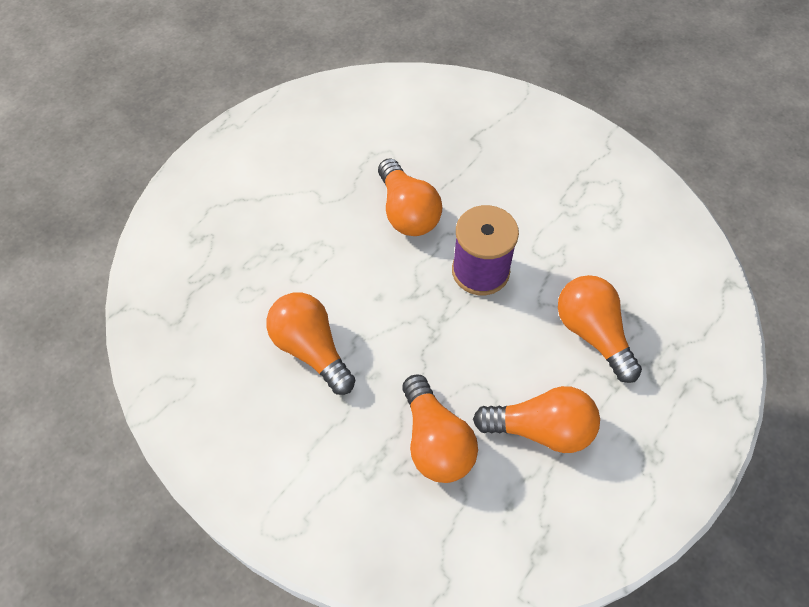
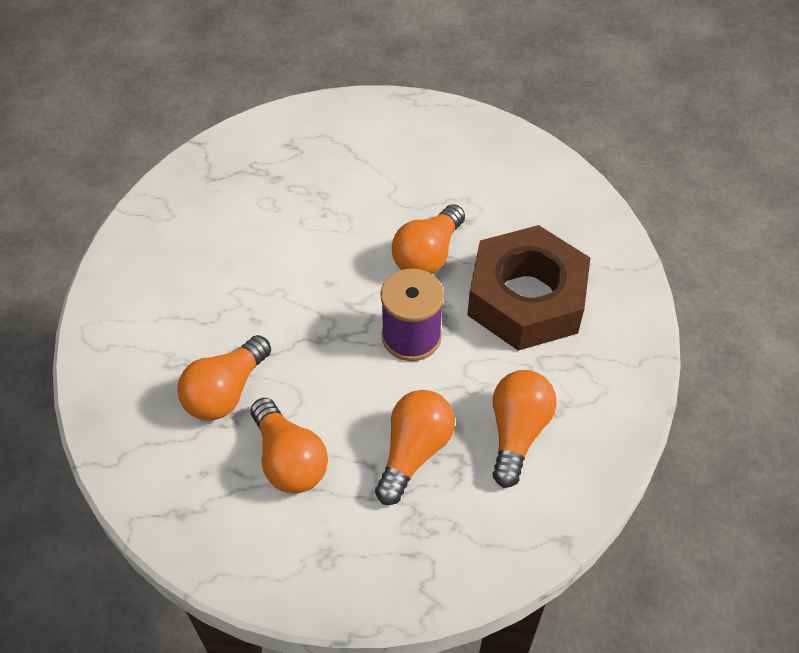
camera: 55 degrees right, 5 degrees down
(311, 349) = (248, 268): orange light bulb -> orange light bulb (517, 432)
(501, 176) = (526, 299): none -> brown nut

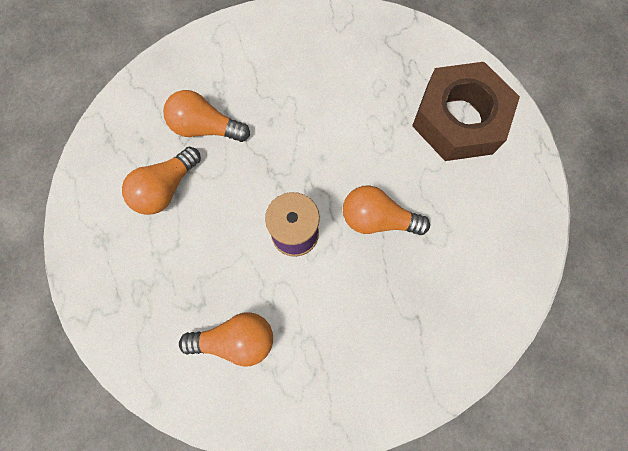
camera: 70 degrees right, 20 degrees up
(414, 452) = (196, 269): orange light bulb -> none
(526, 299) = (364, 310): brown nut -> brown nut (459, 119)

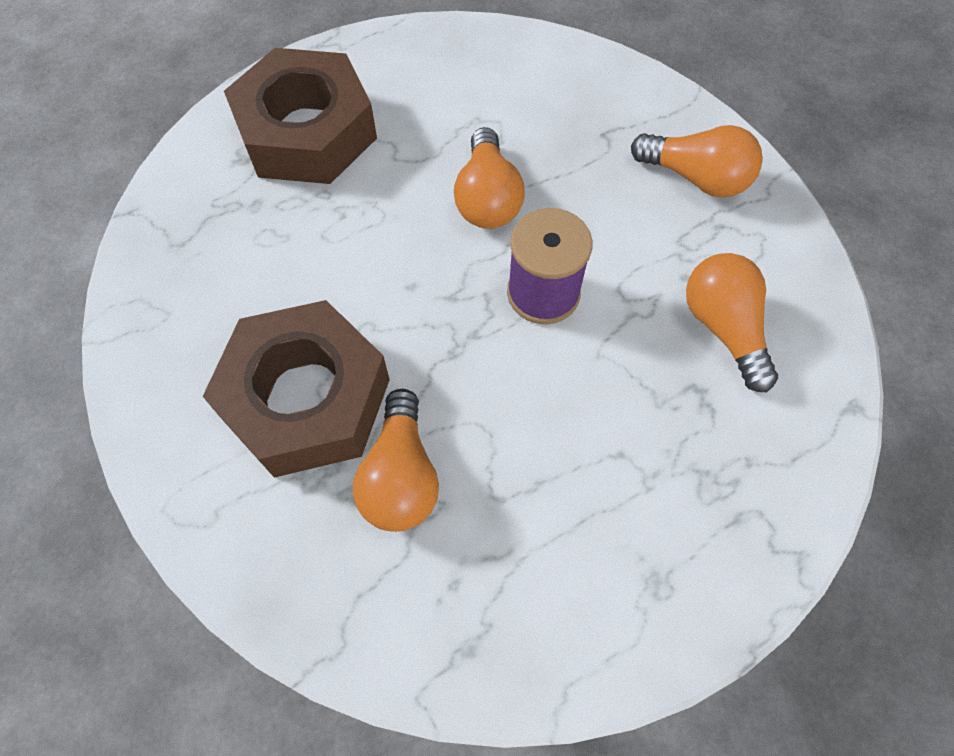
camera: 105 degrees left, 10 degrees down
(165, 188) = (532, 506): orange light bulb -> orange light bulb (696, 177)
(265, 90) = (306, 398): none -> brown nut

